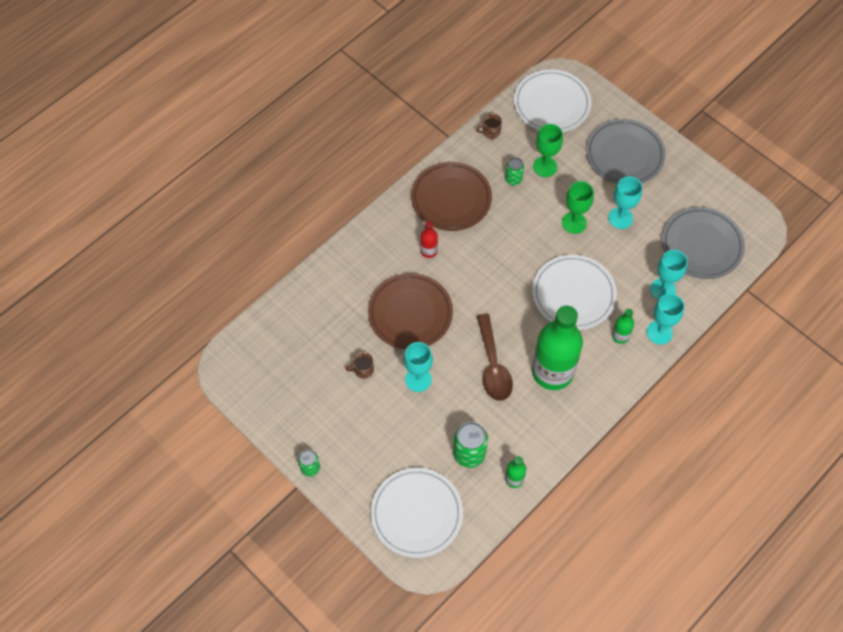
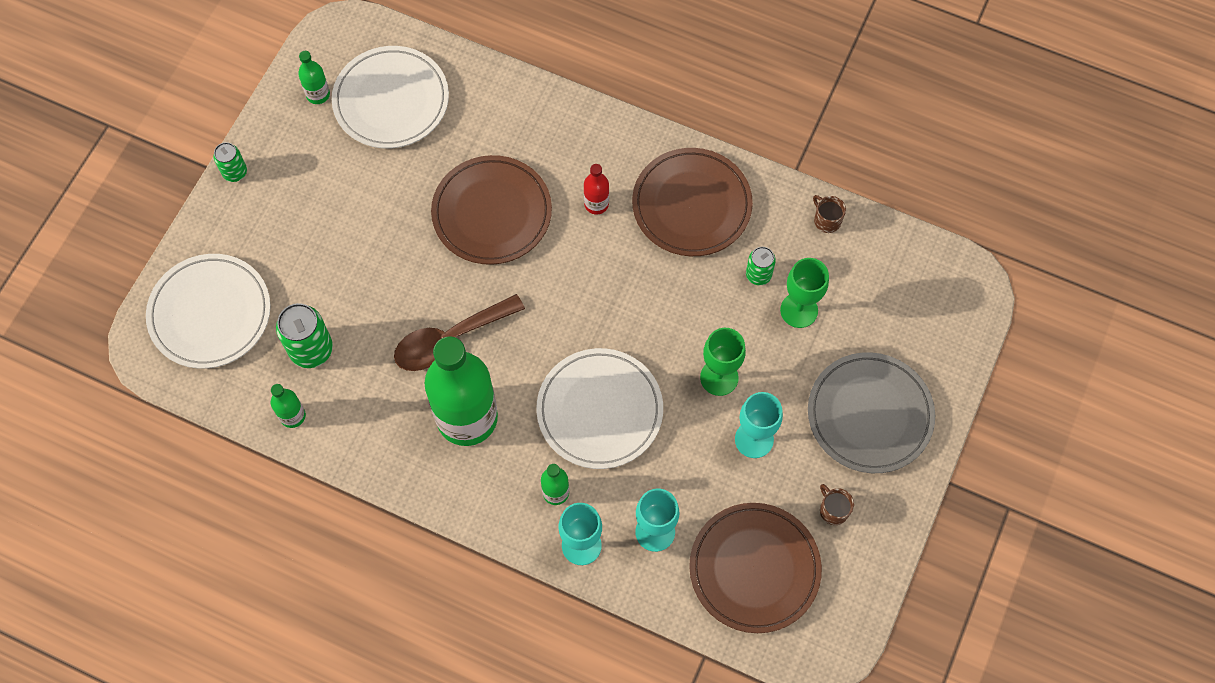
camera: 70 degrees right, 5 degrees up
(271, 396) = (318, 94): none -> green bottle
(363, 370) = (389, 185): brown mug -> brown mug (833, 510)
(418, 379) = (398, 254): turquoise goblet -> none
(552, 104) = (915, 287): white plate -> white plate (391, 100)
(701, 245) = (754, 569): grey plate -> brown plate

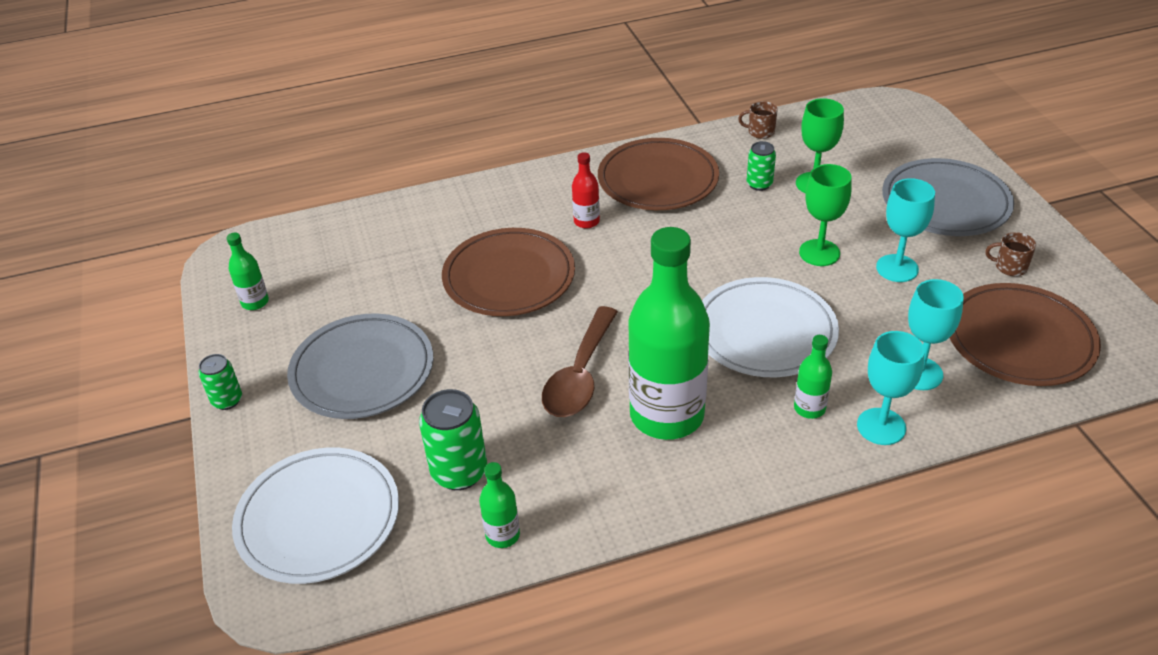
camera: 40 degrees left, 25 degrees down
(329, 217) = (362, 371): none -> grey plate
(391, 100) = (331, 267): white plate -> none

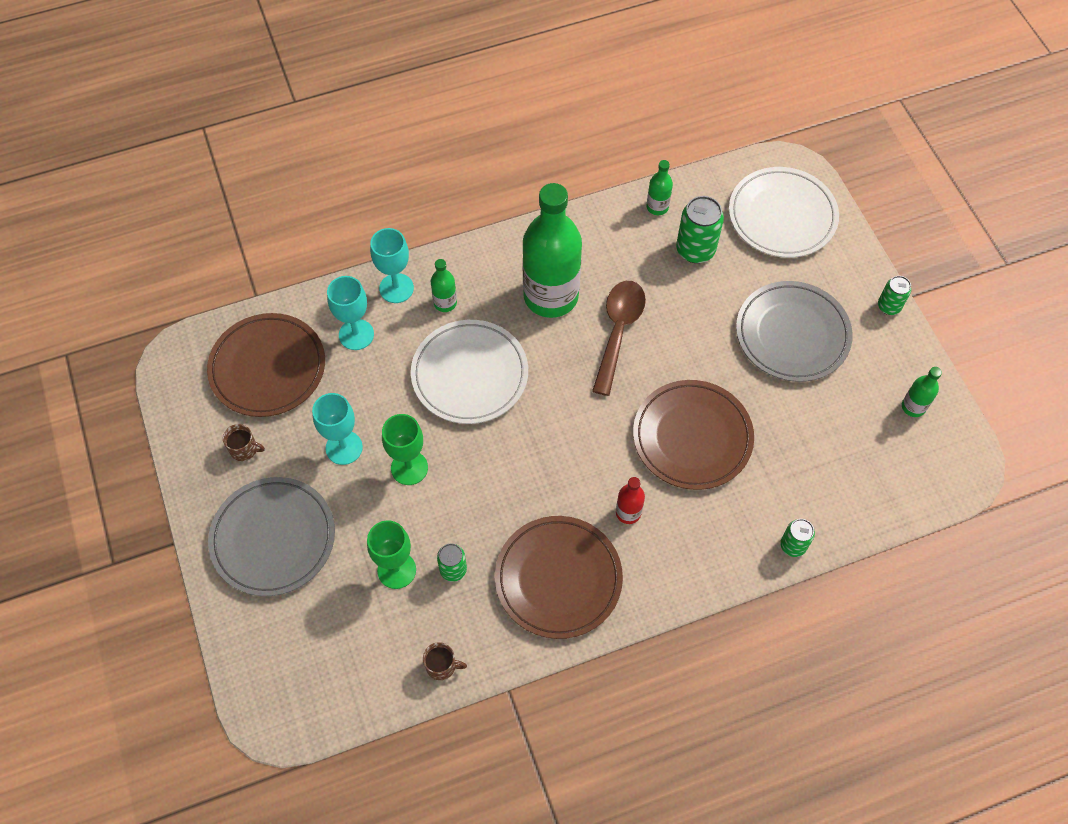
camera: 175 degrees right, 20 degrees up
(430, 201) = (793, 545): none -> green can

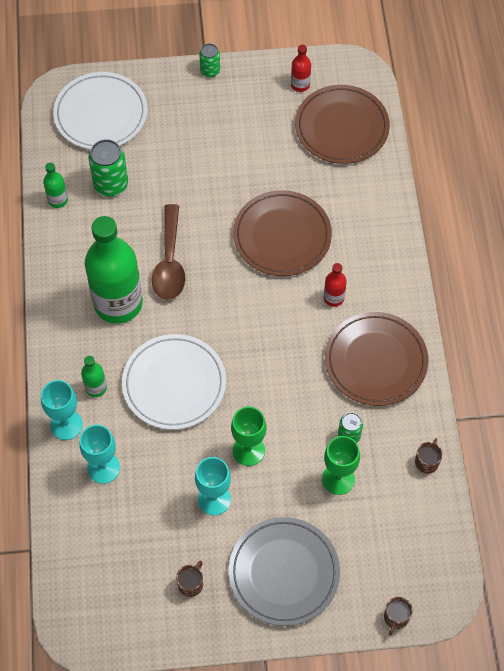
camera: 75 degrees left, 0 degrees up
(241, 670) = (396, 617): none -> brown mug
(268, 368) = (113, 550): brown plate -> brown plate (341, 127)
(618, 331) = (170, 262): brown spoon -> brown spoon turned 120 degrees counterclockwise
(792, 334) = (213, 142): grey plate -> none
(793, 545) = (389, 196): green can -> none
(913, 407) = (300, 85): green bottle -> red bottle

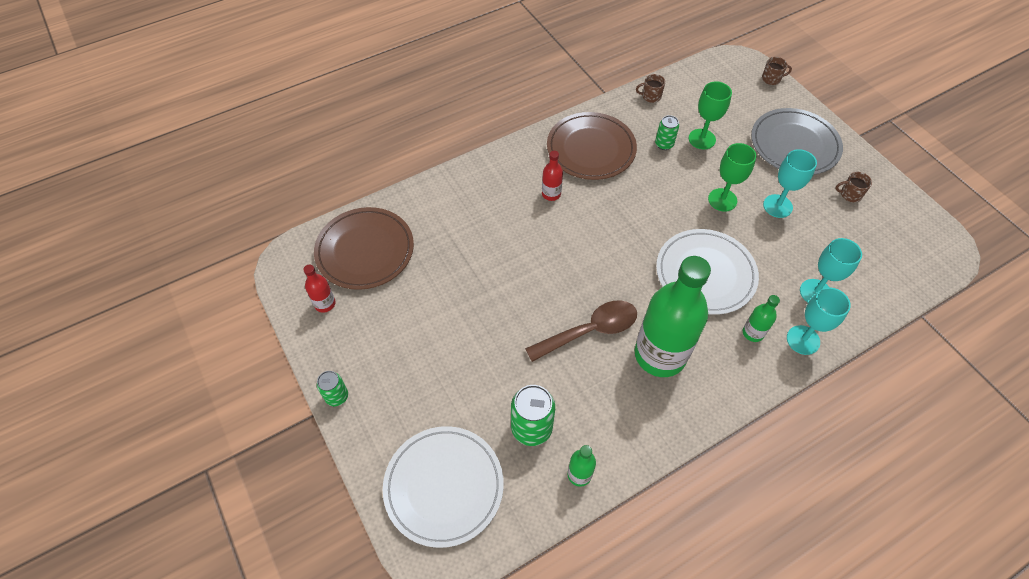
camera: 115 degrees left, 5 degrees down
(282, 236) = (510, 252): brown plate -> none

